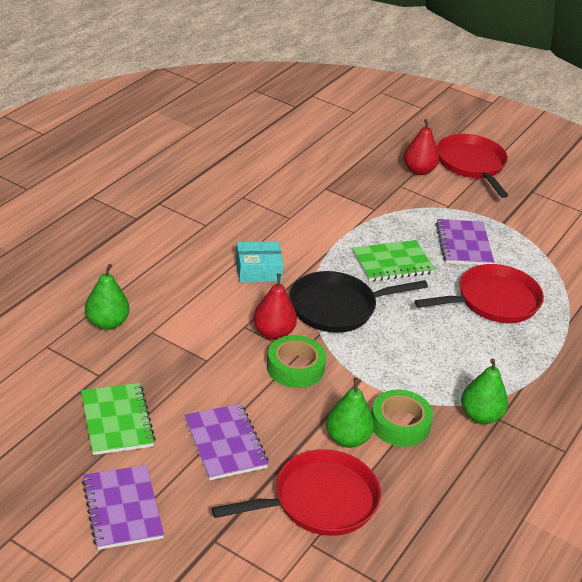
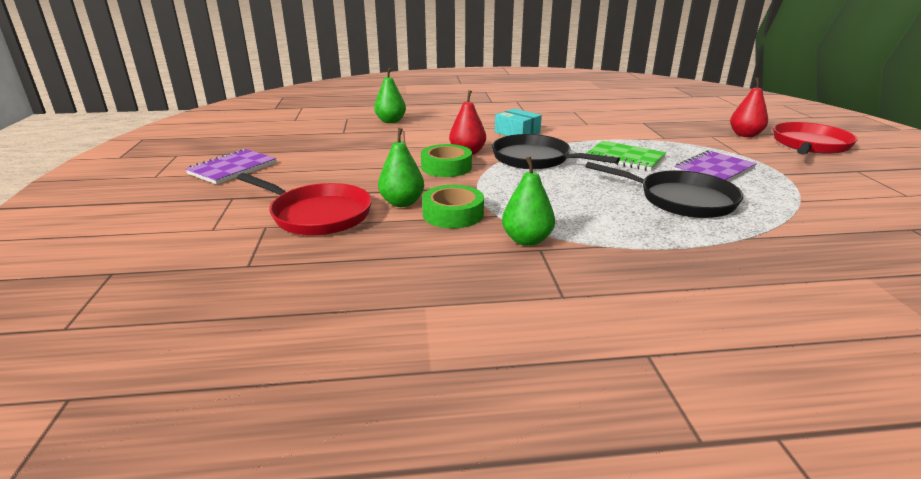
camera: 55 degrees right, 10 degrees down
(117, 421) = (310, 146): green notebook -> none
(225, 443) = (334, 173): purple notebook -> none
(493, 301) = (681, 200): red pan -> black pan

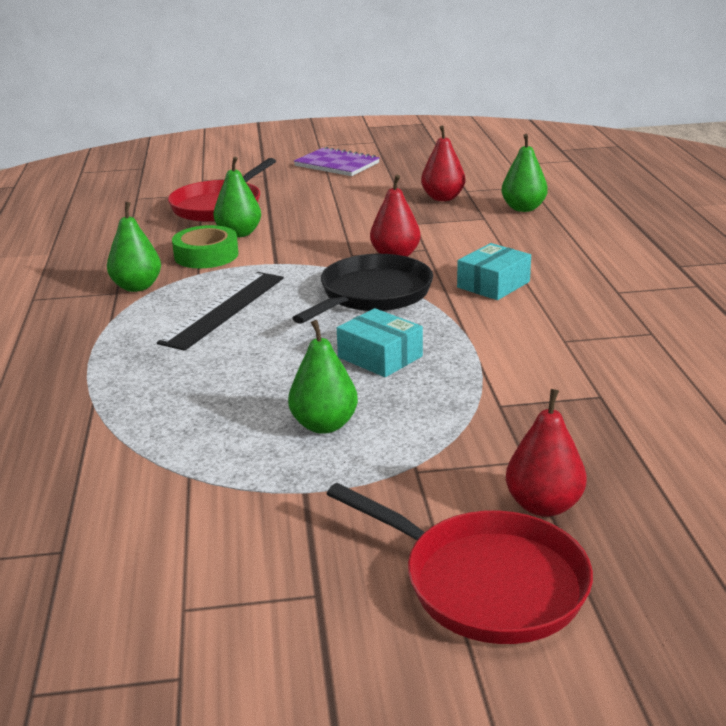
camera: 90 degrees right, 0 degrees up
(355, 138) = (443, 198): none -> red pear
(446, 167) = (340, 247): green tape -> none
(568, 201) = (223, 309): none -> black ruler
(625, 158) = (380, 357): green notebook -> turquoise box
(681, 200) = (213, 379): black pan -> none
(714, 170) = (324, 425): purple notebook -> green pear

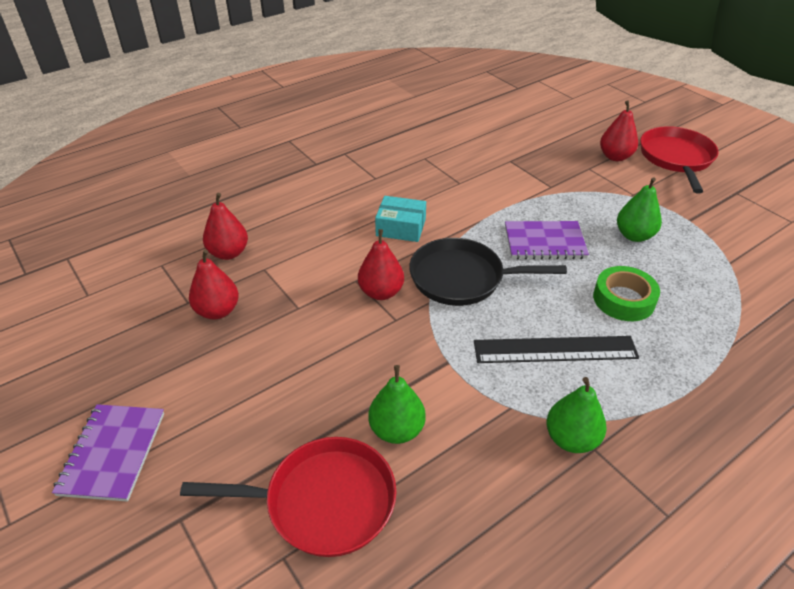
camera: 120 degrees left, 15 degrees up
(206, 255) = (467, 426): green tape -> green tape (623, 299)
(380, 357) = (544, 242): turquoise box -> purple notebook
(523, 208) = (228, 253): green pear -> red pear

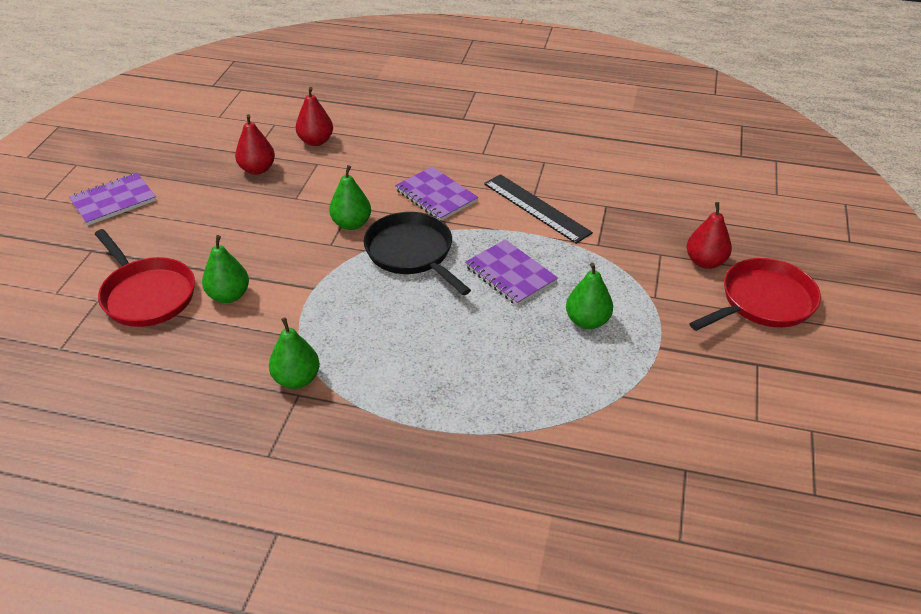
camera: 50 degrees right, 0 degrees up
(381, 292) = (351, 224): red pear -> green pear
(401, 227) = (436, 196): turquoise box -> purple notebook
(555, 350) = (382, 334): black ruler -> black ruler (536, 208)
(623, 299) = (486, 348): green tape -> none

